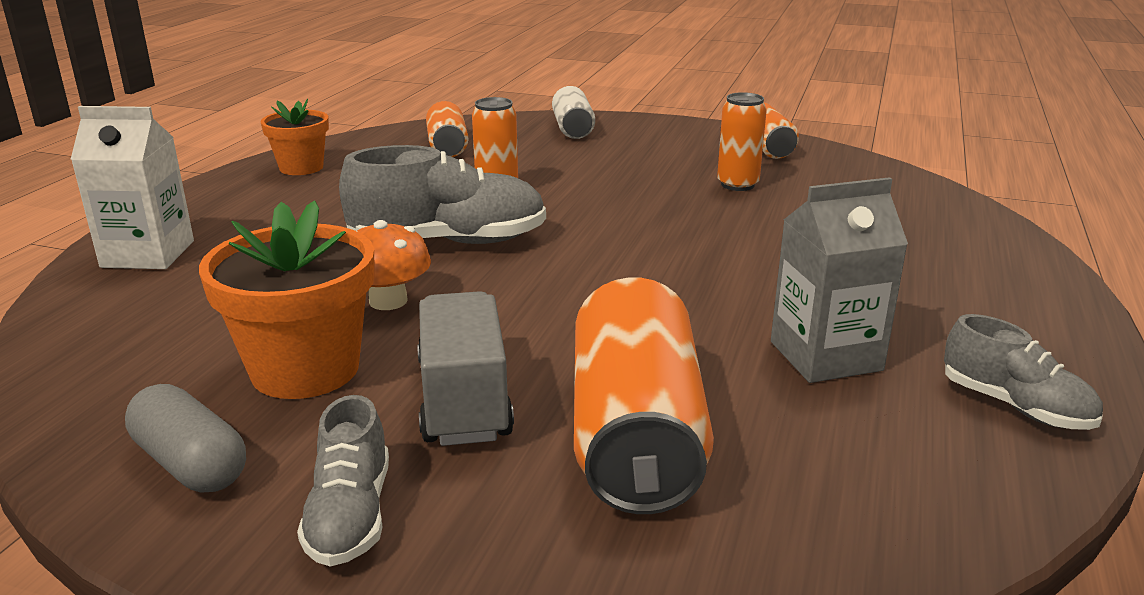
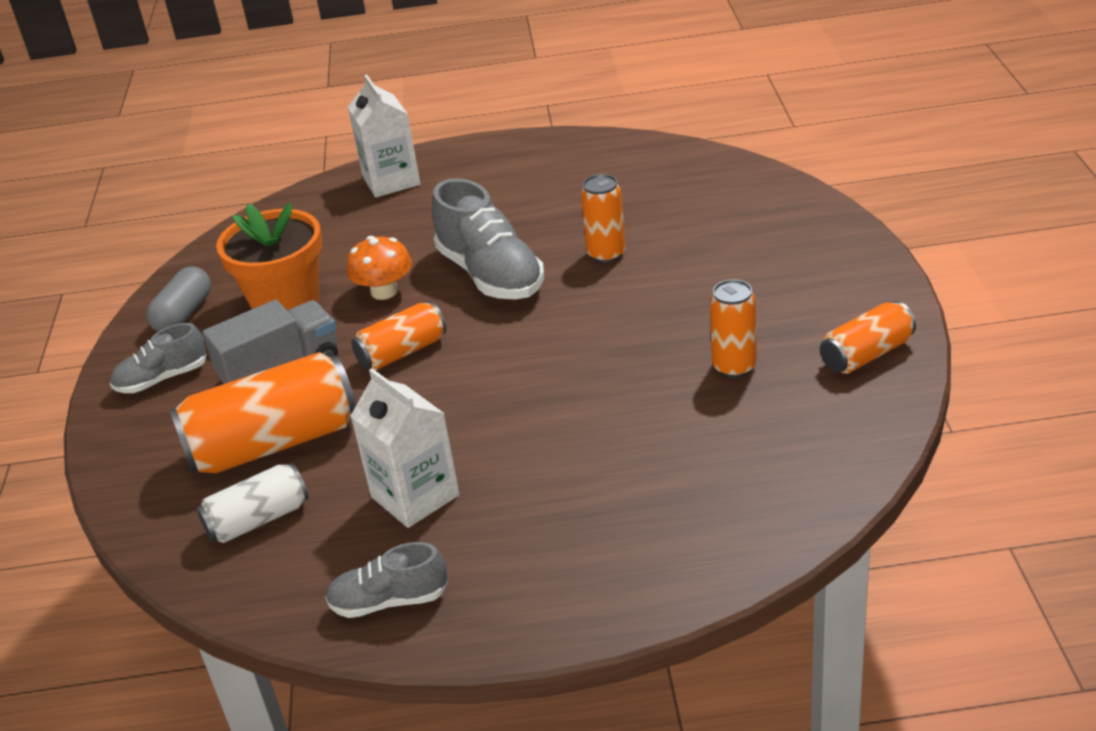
camera: 70 degrees right, 10 degrees up
(301, 167) = (578, 156): orange flower pot -> none
(447, 146) = (687, 191): orange can -> orange can (402, 352)
(572, 128) = (802, 230): white can -> white can (258, 520)
(825, 356) = (415, 496): grey carton -> white carton
(1015, 406) = (389, 601): grey shoe -> grey shoe turned 60 degrees clockwise

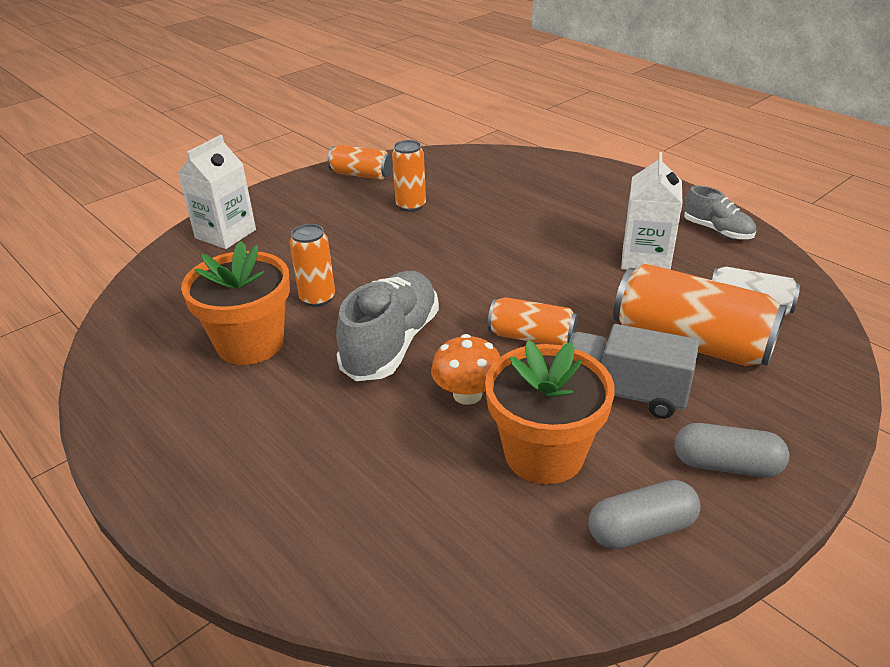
camera: 130 degrees left, 0 degrees up
(162, 379) = (726, 465): grey shoe -> grey capsule
(391, 181) = (257, 520): white carton -> white carton (225, 234)
(578, 208) = (250, 343): none -> orange flower pot

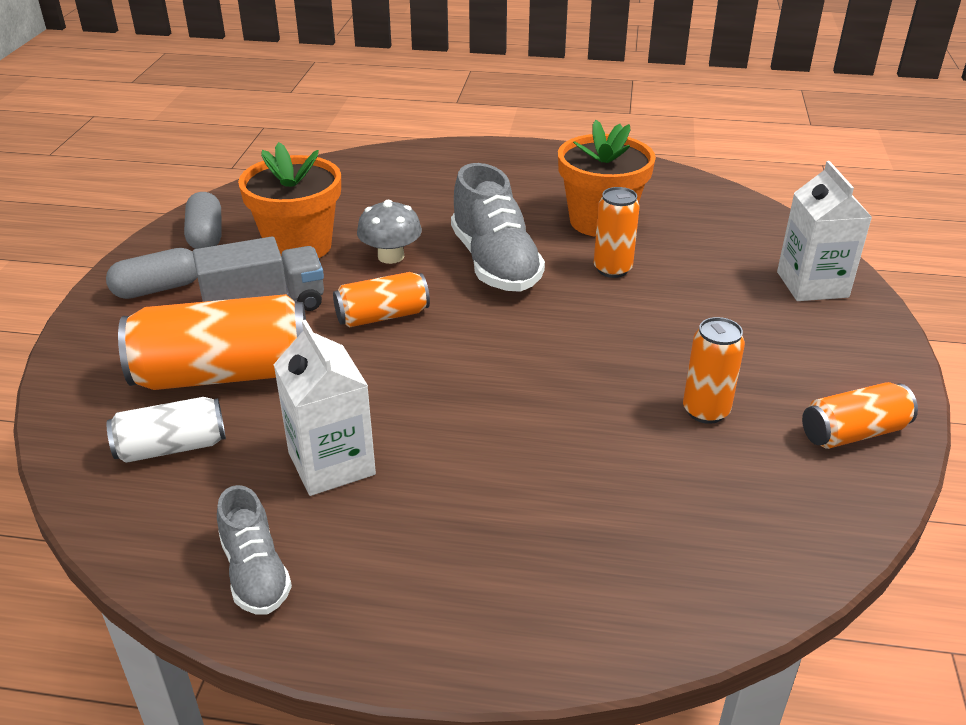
camera: 140 degrees right, 0 degrees up
(467, 394) = (391, 256): orange mushroom -> grey mushroom
(641, 529) = (206, 236): grey capsule -> grey capsule turned 45 degrees counterclockwise
(717, 231) = (255, 572): grey shoe -> grey shoe turned 120 degrees counterclockwise

